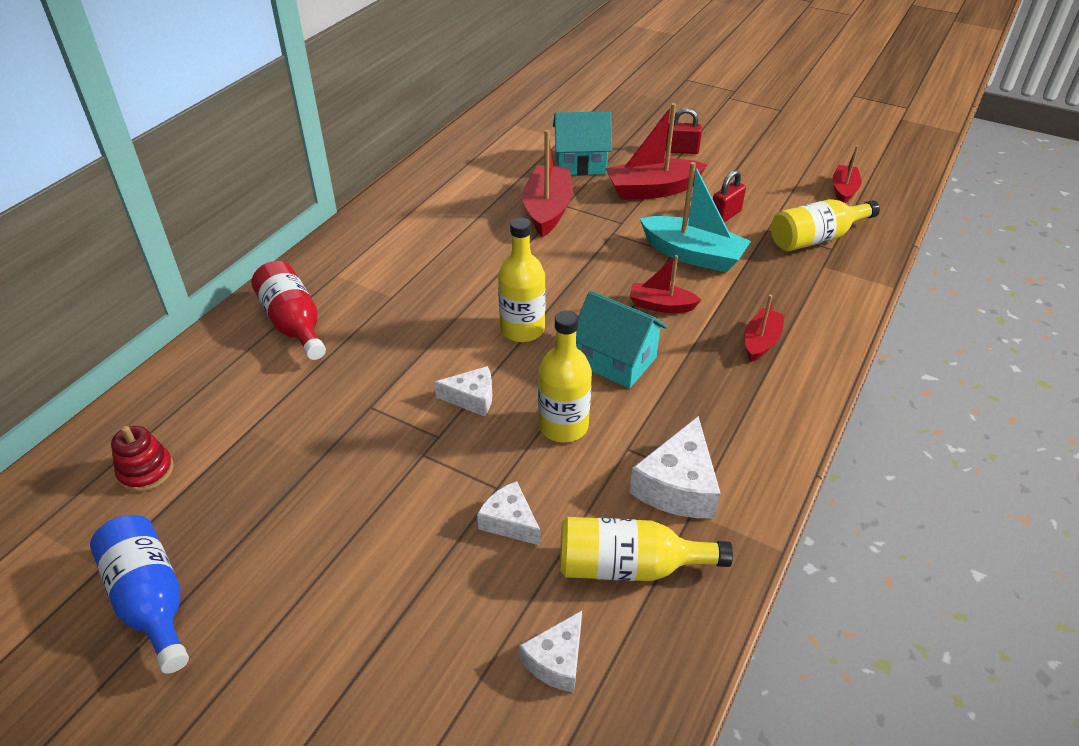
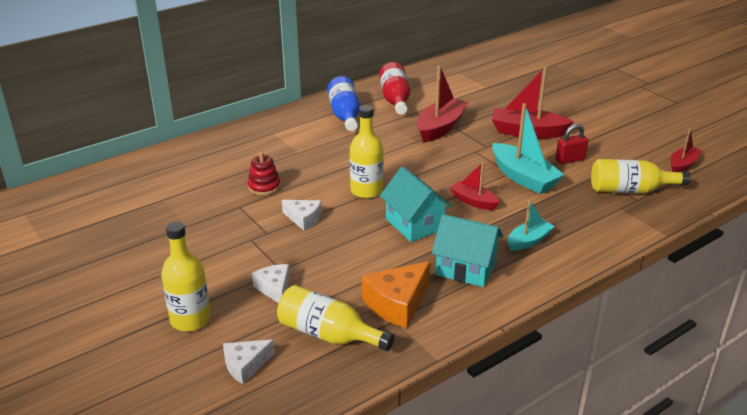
camera: 25 degrees right, 10 degrees down
(146, 471) = (95, 203): red stacking toy -> red stacking toy (264, 186)
(151, 600) = (55, 263): blue bottle -> blue bottle (345, 115)
(294, 324) = (229, 152): red bottle -> red bottle (395, 100)
(563, 426) = (349, 250): yellow bottle -> yellow bottle (190, 319)
(580, 164) = (487, 105): turquoise house -> turquoise house (465, 268)
(678, 486) = (397, 303): white cheese -> orange cheese
(681, 150) = (571, 112): red padlock -> none
(761, 342) = (528, 241): red boat -> turquoise boat

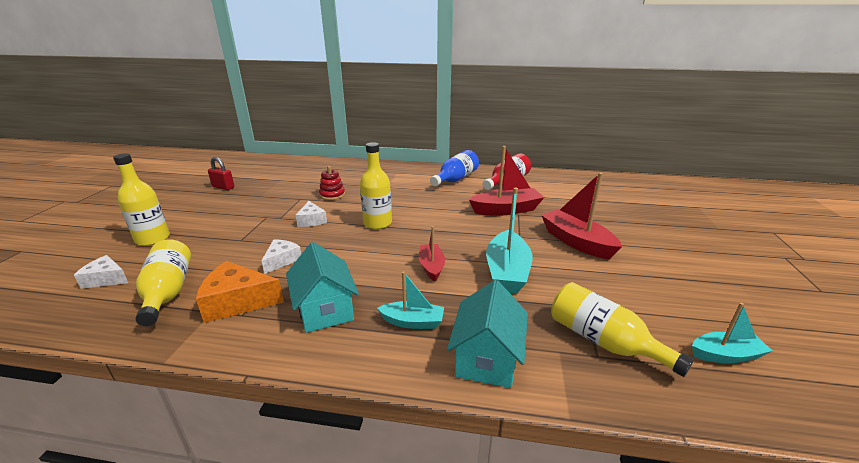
camera: 45 degrees right, 5 degrees down
(275, 289) = (213, 248): white cheese -> white cheese (282, 260)
(414, 224) = (360, 258): turquoise house -> turquoise house (487, 358)
(570, 160) = (580, 280): red padlock -> red padlock (223, 187)
(682, 165) = (725, 355): red boat -> turquoise boat

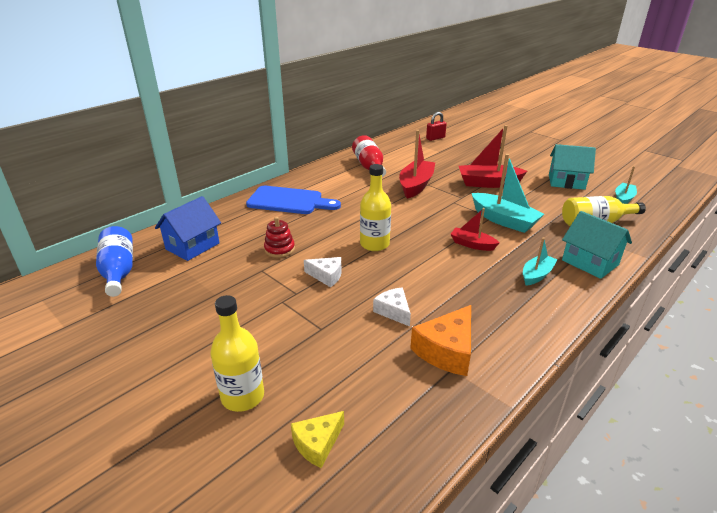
camera: 55 degrees left, 5 degrees up
(106, 279) = (317, 443): white cheese -> yellow cheese
(168, 292) = (393, 394): yellow bottle -> none
(223, 187) = (144, 317): red padlock -> red padlock (435, 138)
(310, 172) = (192, 246): none -> blue house
(325, 310) = (494, 307): turquoise house -> turquoise house (566, 182)
(403, 176) = (289, 201): none -> blue cutting board
(455, 179) = (331, 182): blue bottle -> blue bottle (119, 271)

